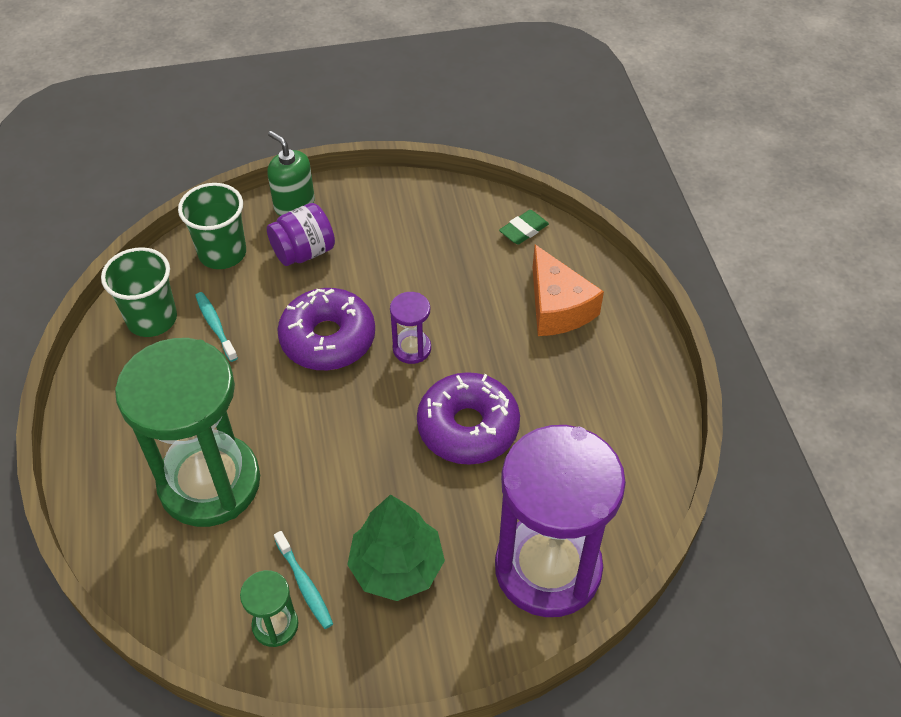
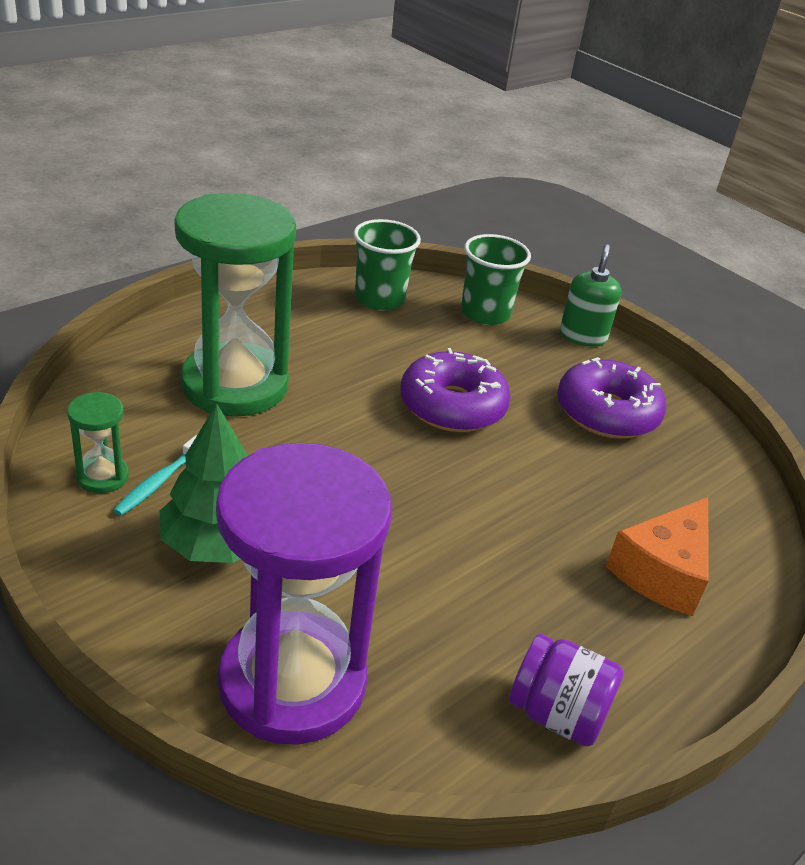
camera: 55 degrees right, 15 degrees down
(215, 326) = (404, 334): turquoise toothbrush -> none
(304, 252) = (536, 359): purple jar -> purple jar (557, 714)
(412, 348) = (494, 468): purple hourglass -> none
(468, 427) = (432, 545): purple donut -> purple donut (607, 413)
(523, 230) = (735, 507): green eraser -> none

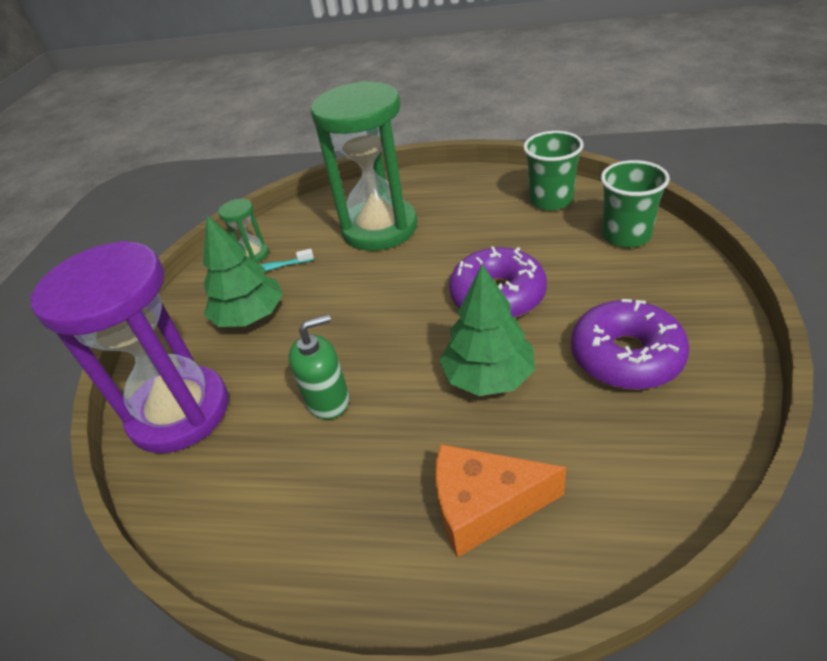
camera: 60 degrees right, 5 degrees up
(537, 477) = (488, 376): none -> green tree
(557, 714) = (266, 541): purple jar -> none
(582, 336) = (698, 284): green soap dispenser -> green soap dispenser (328, 400)

